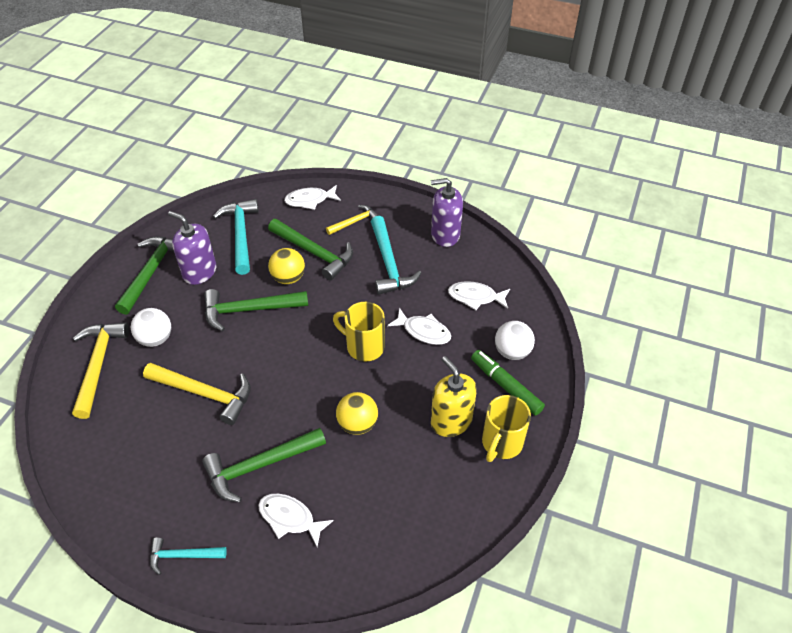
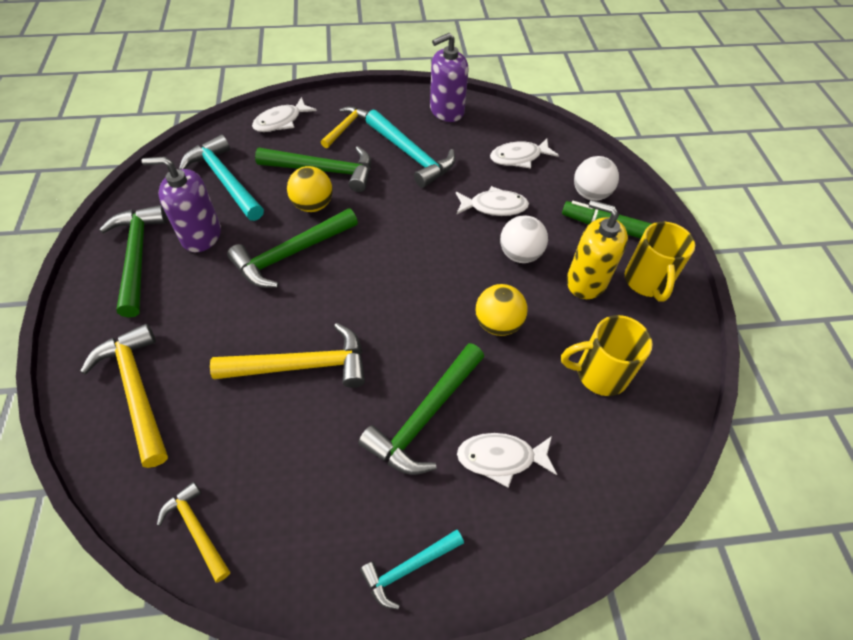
camera: 30 degrees left, 5 degrees up
(80, 468) = (197, 529): none -> yellow hammer
(155, 339) = (195, 329): white ball -> white ball (520, 254)
(364, 346) = (445, 243): yellow mug -> yellow mug (599, 374)

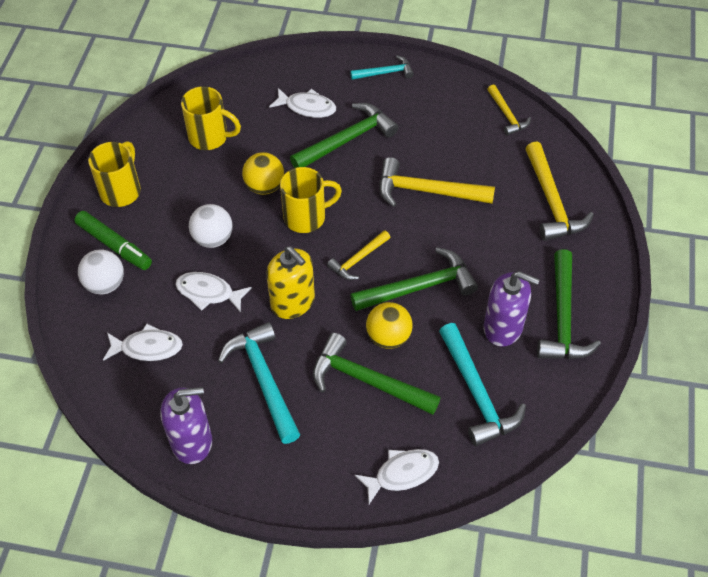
camera: 160 degrees left, 0 degrees up
(345, 127) = (325, 443): yellow hammer -> yellow hammer (358, 260)
(434, 299) = (306, 217): none -> yellow mug
(586, 281) = (171, 203): yellow soap dispenser -> yellow soap dispenser (293, 302)

